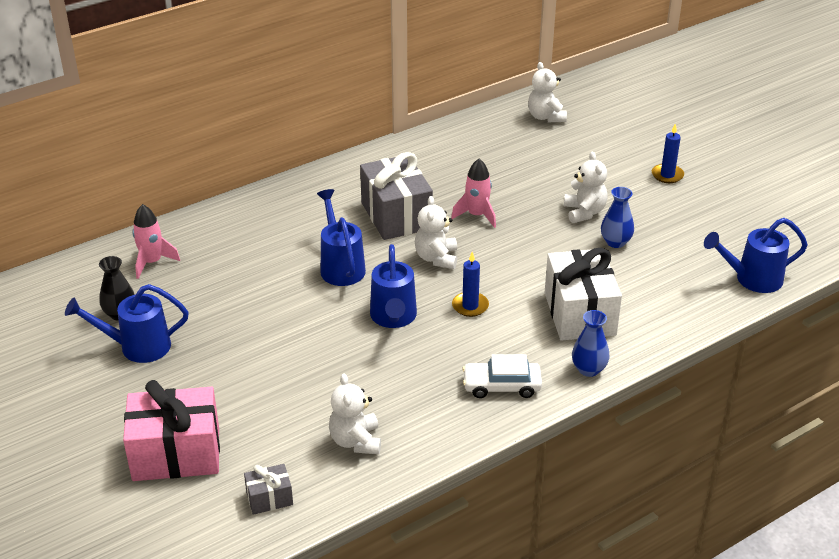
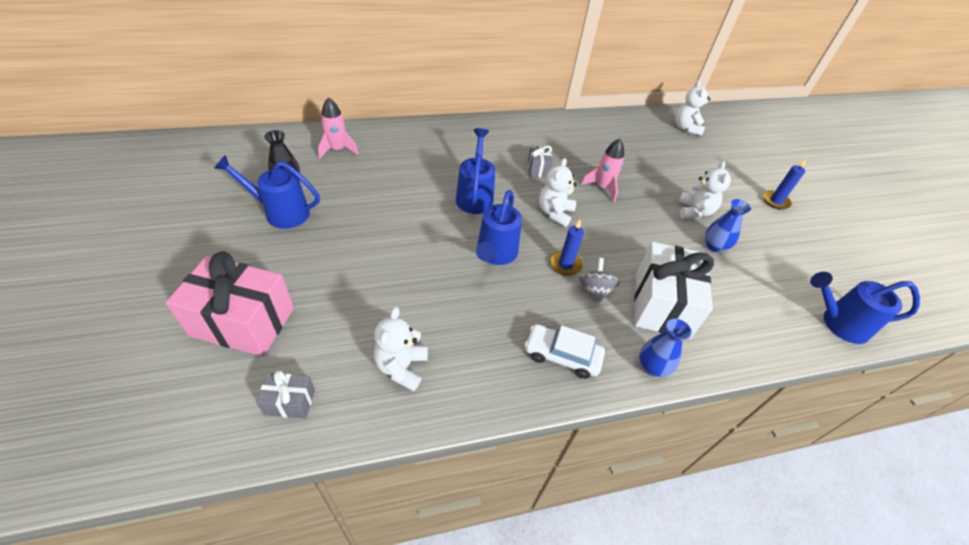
camera: 15 degrees right, 10 degrees up
(396, 216) = (538, 169): grey gift -> grey gift, size x0.47
(510, 321) = (594, 291): none -> grey spinning top

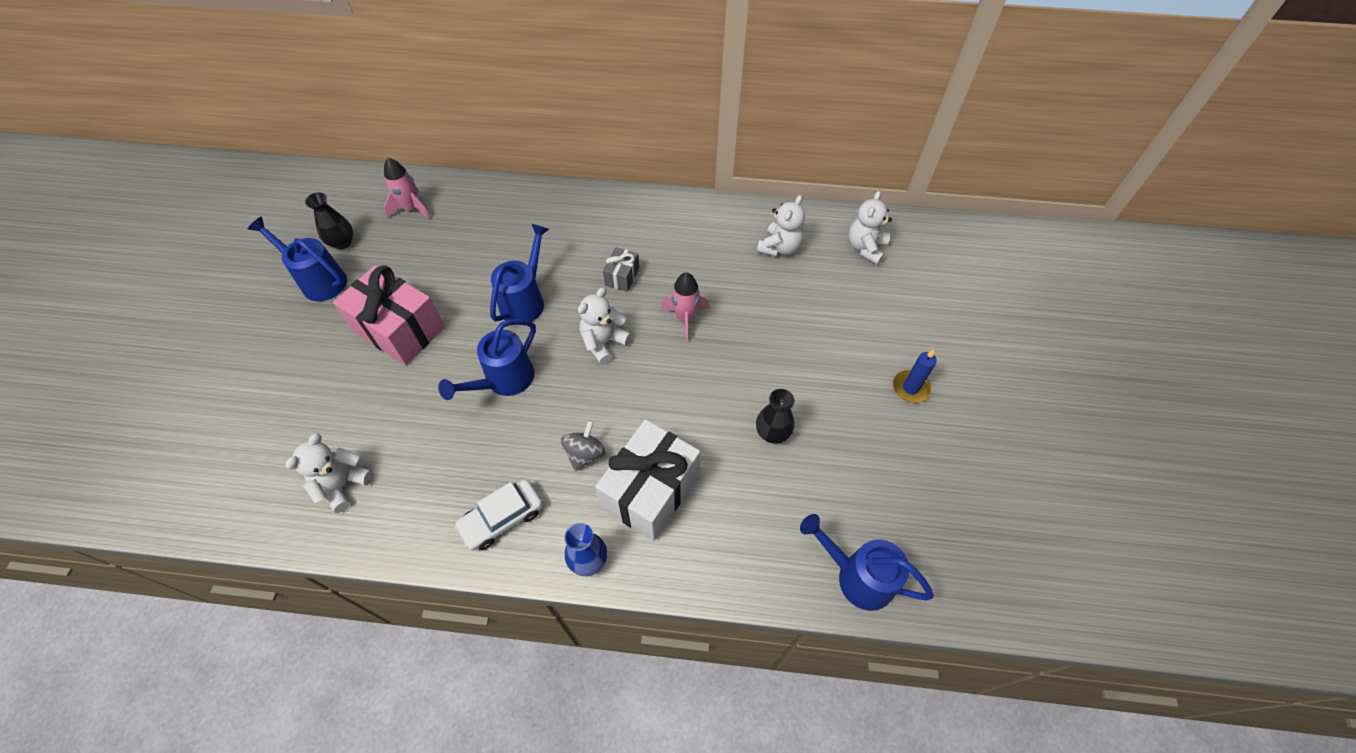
camera: 25 degrees right, 10 degrees up
(243, 322) = (231, 398): pink gift -> pink gift (399, 330)
(290, 402) = (233, 490): grey gift -> none
(562, 355) = (502, 518): white car -> white car turned 75 degrees counterclockwise
(565, 265) = (573, 413): blue candle -> none
(694, 211) = (782, 378): white teddy bear -> white teddy bear (779, 247)
(714, 246) = (772, 433): blue vase -> black vase

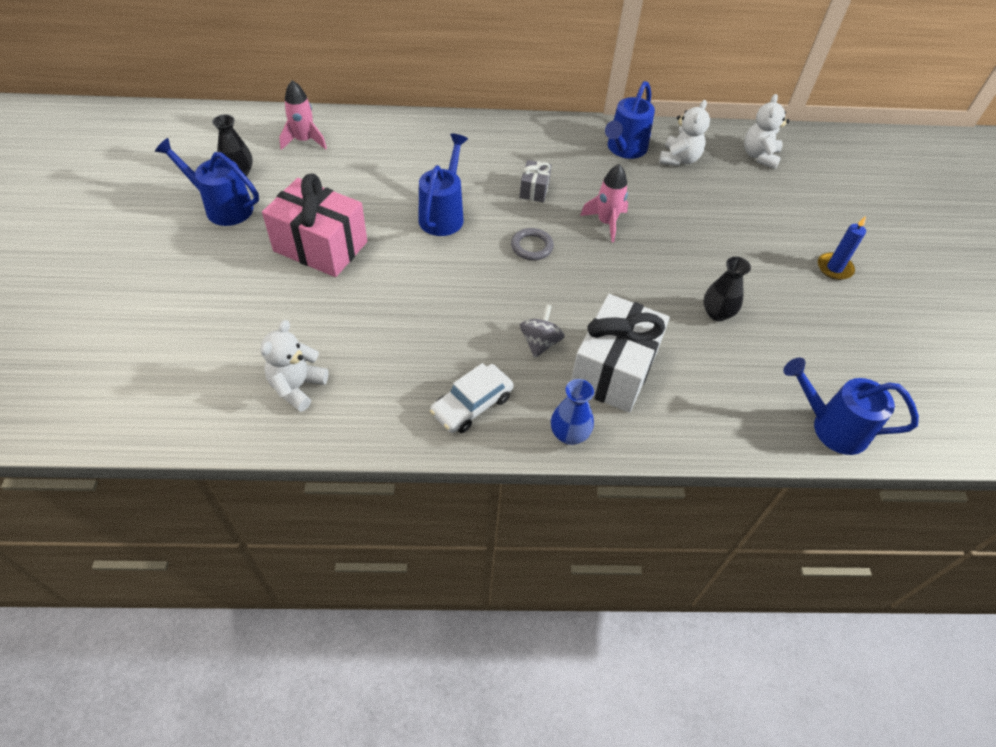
camera: 10 degrees left, 5 degrees down
(504, 381) = (441, 285): blue watering can -> blue watering can (624, 149)
(603, 342) = (532, 246): white teddy bear -> grey ring

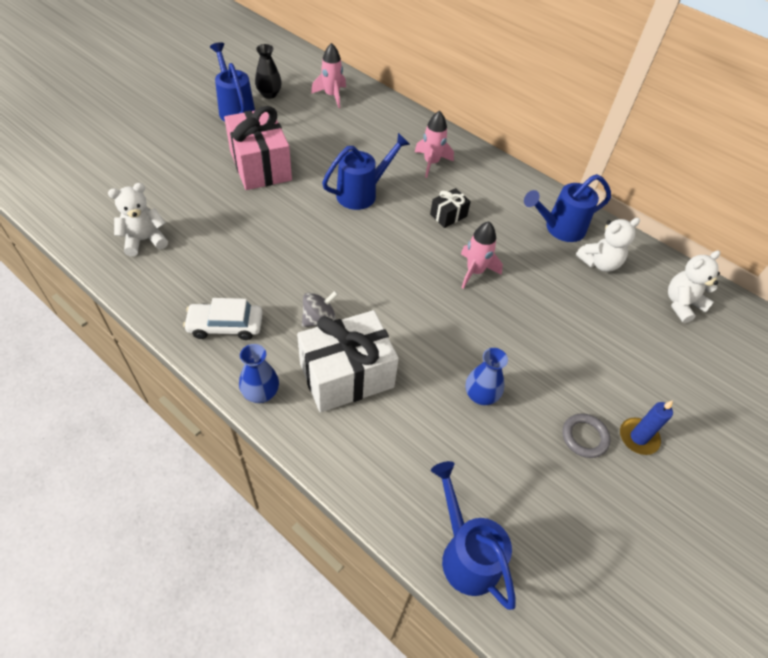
camera: 40 degrees right, 0 degrees up
(468, 153) = (431, 163): none -> pink rocket
(532, 246) = (396, 252): grey ring -> grey ring (584, 437)
(534, 190) = (448, 215): grey gift -> black gift
(717, 313) = (480, 395): black vase -> blue vase

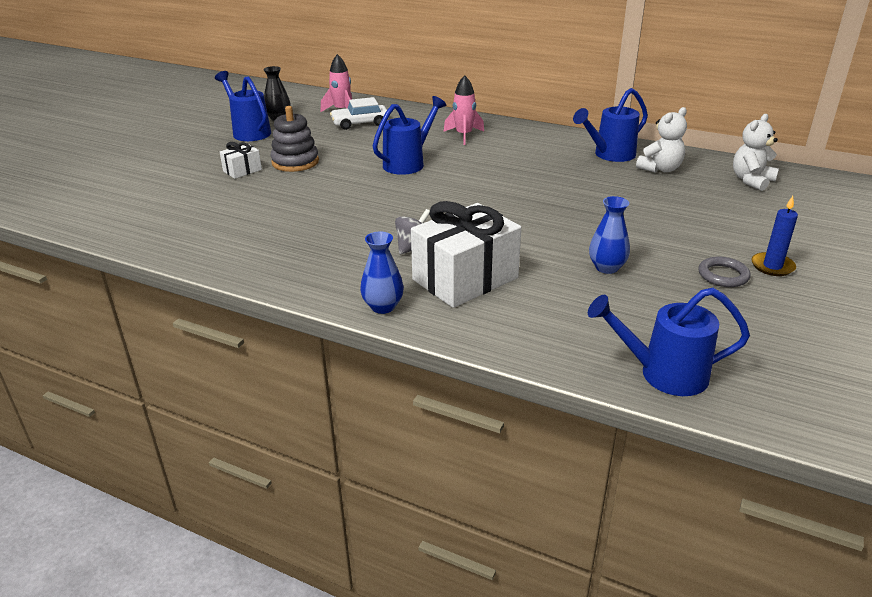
camera: 10 degrees left, 20 degrees down
(144, 240) = (198, 227): white teddy bear -> none
(209, 167) = (242, 170): none -> white gift
(225, 326) = (318, 268): white car -> white car (360, 123)
(260, 166) = (295, 162): pink gift -> grey stacking toy
(448, 215) = (501, 163): black gift -> none
(466, 554) = (663, 374): blue watering can -> blue watering can turned 45 degrees counterclockwise
(475, 271) = (548, 192): pink rocket -> none

